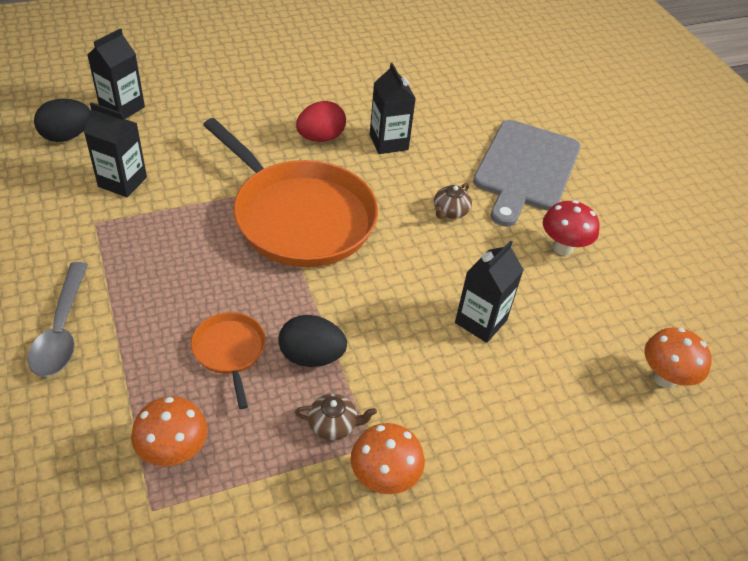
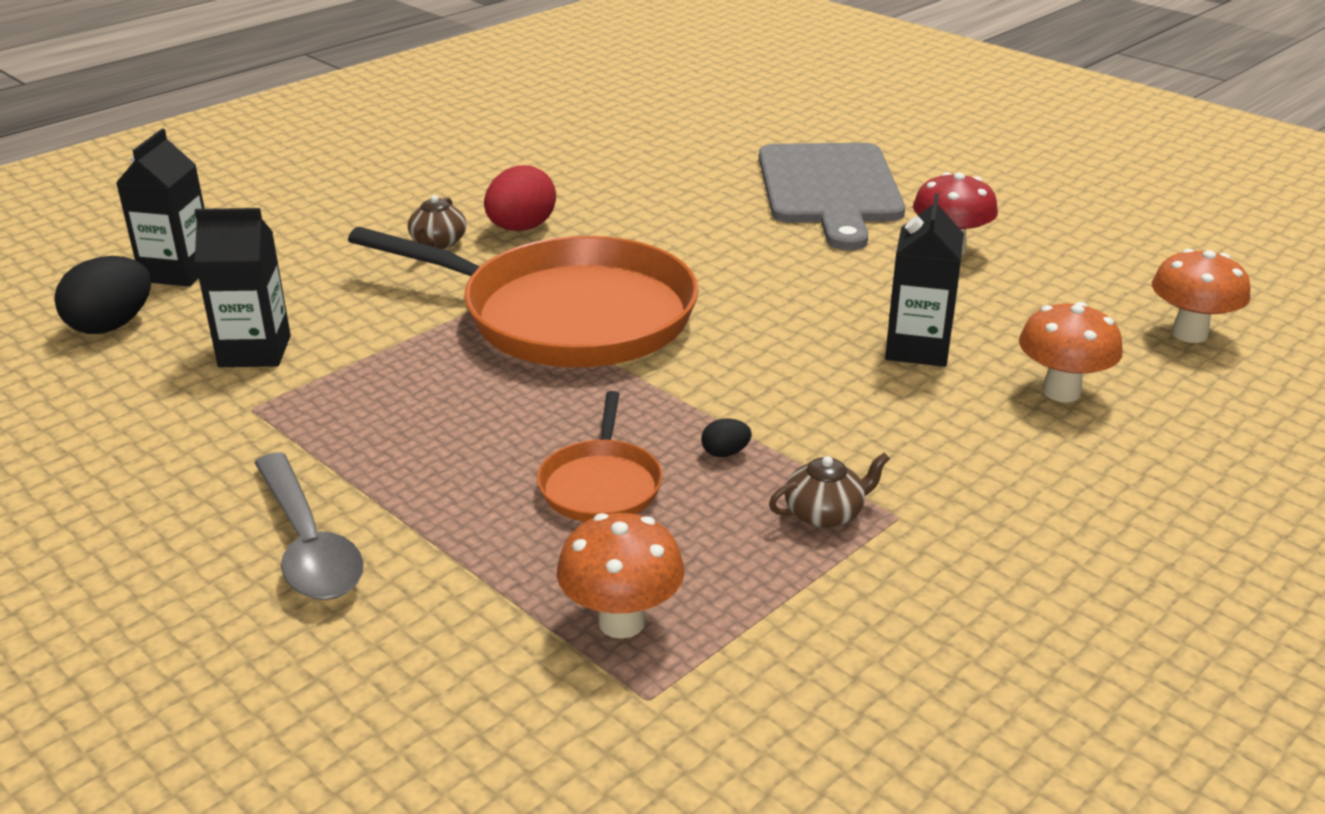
camera: 20 degrees left, 15 degrees down
(230, 351) = (601, 485): orange pan -> orange pan turned 135 degrees counterclockwise
(311, 356) = (725, 453): black egg -> black egg, size x0.46
(384, 478) = (947, 545): orange mushroom -> orange mushroom (1061, 392)
(388, 142) = (622, 209): black carton -> none
(450, 211) = (772, 254): brown teapot -> brown teapot (438, 243)

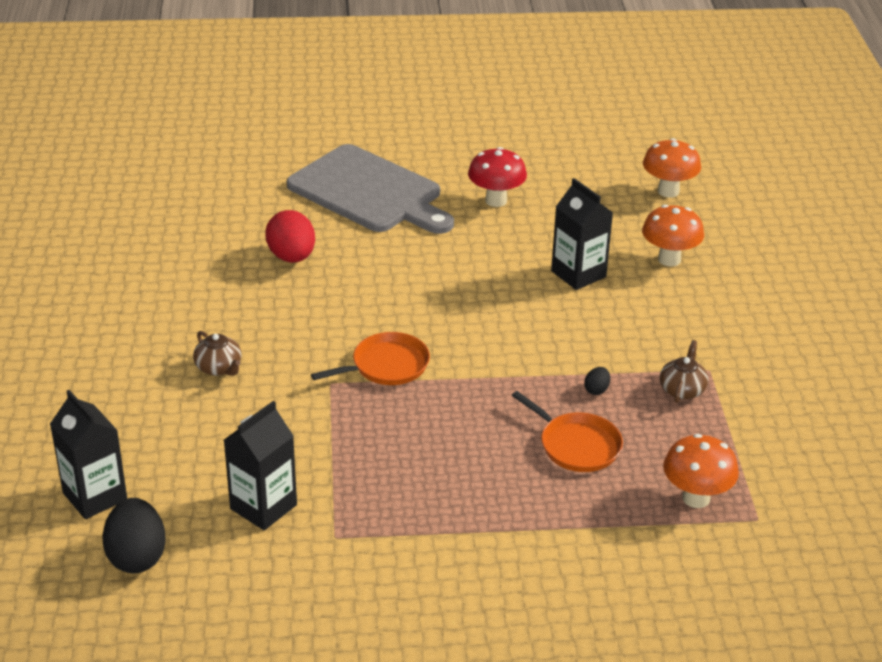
camera: 50 degrees left, 5 degrees up
(308, 544) = (512, 574): grey spoon -> none
(521, 228) = (248, 326): red egg -> red egg (292, 257)
(567, 315) = (386, 366): orange pan -> orange pan, size x0.45

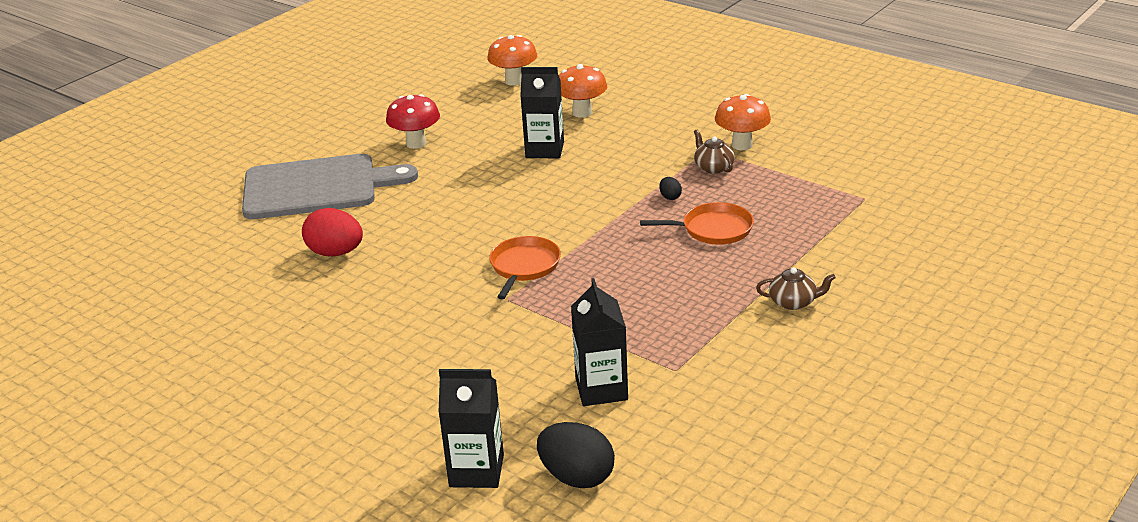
camera: 45 degrees left, 5 degrees down
(219, 368) = (413, 342): brown teapot -> brown teapot (793, 302)
(696, 498) = (819, 210): orange mushroom -> orange mushroom (742, 145)

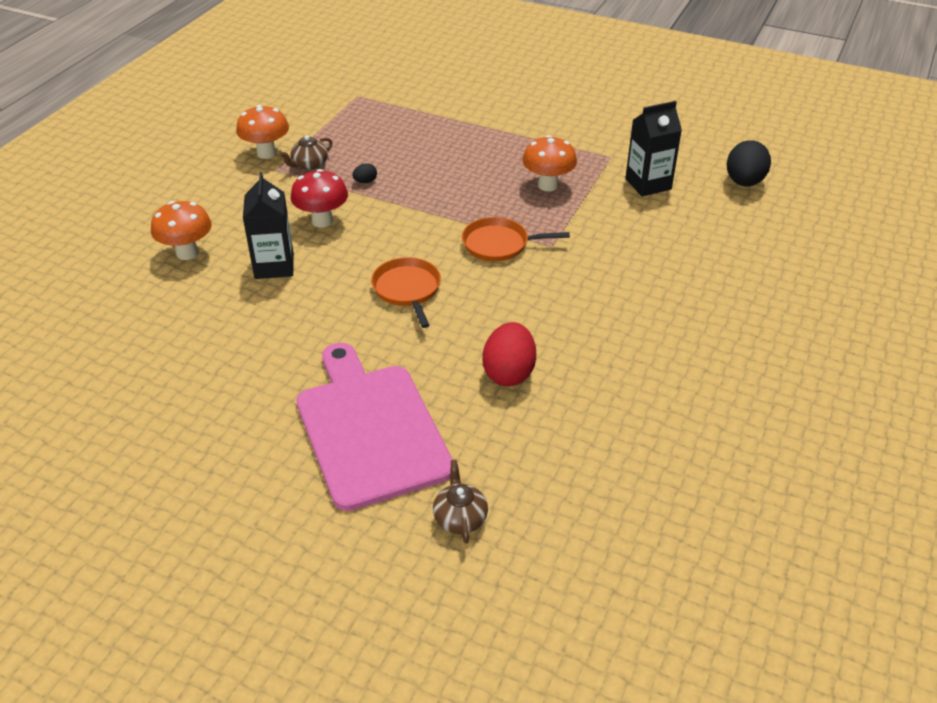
camera: 105 degrees left, 10 degrees up
(317, 187) = (370, 429): grey cutting board -> pink cutting board
(416, 143) = (256, 367): red mushroom -> red mushroom (322, 221)
(476, 471) = (765, 224): black carton -> none
(514, 81) = (91, 317): orange mushroom -> orange mushroom (548, 185)
(713, 229) = (416, 156): orange pan -> orange pan (407, 290)
(793, 302) = (510, 117): brown teapot -> brown teapot (460, 517)

